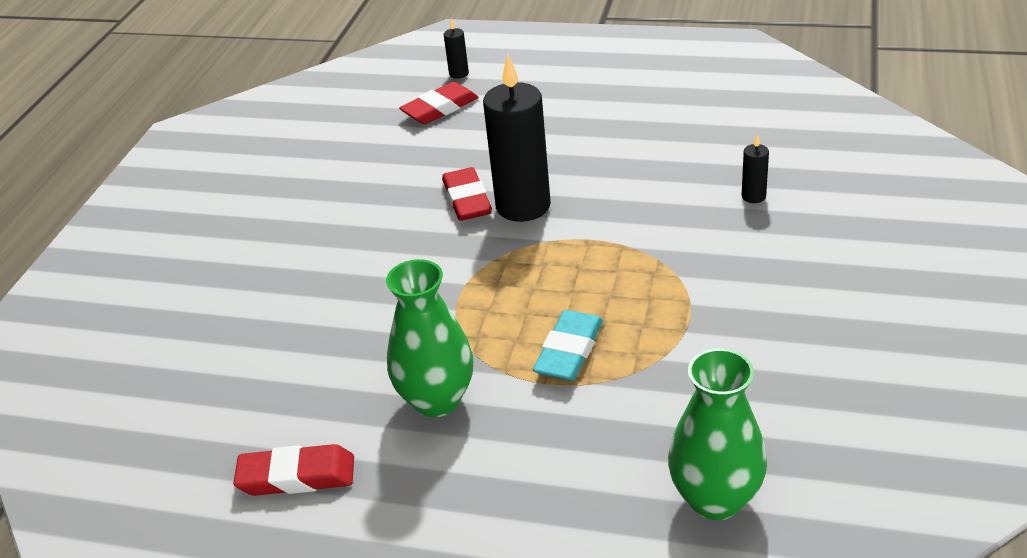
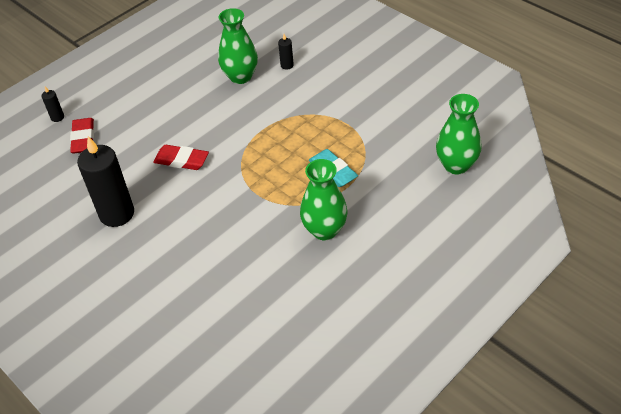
camera: 60 degrees left, 10 degrees up
(296, 476) = (332, 302): red eraser -> none
(523, 206) = (210, 142): black candle -> black candle (117, 214)
(680, 167) = (240, 77): none -> green vase

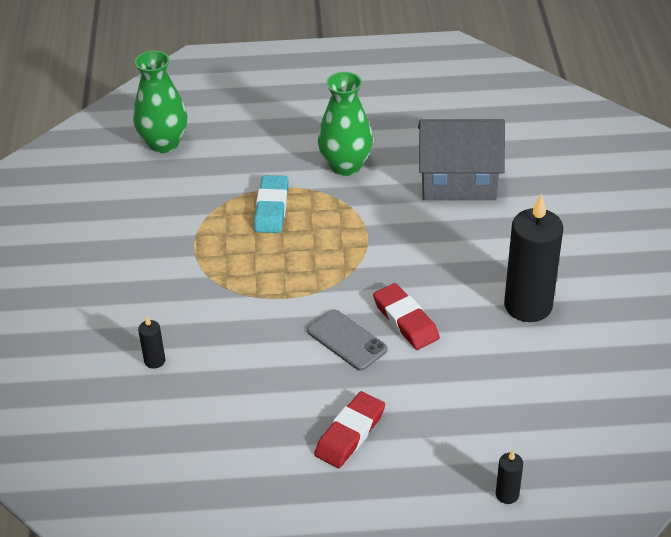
camera: 140 degrees left, 5 degrees down
(83, 138) = (496, 433): red eraser -> red eraser (350, 433)
(203, 131) = (347, 340): none -> grey phone
(236, 270) = (458, 182): none -> grey house
(240, 77) = (224, 385): green vase -> none

